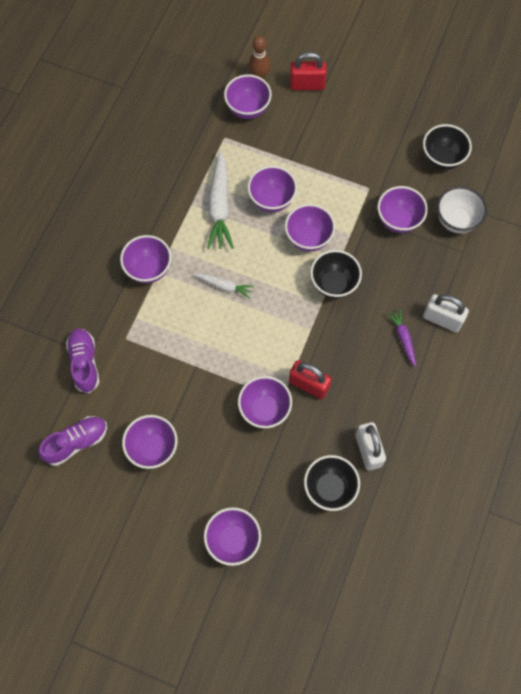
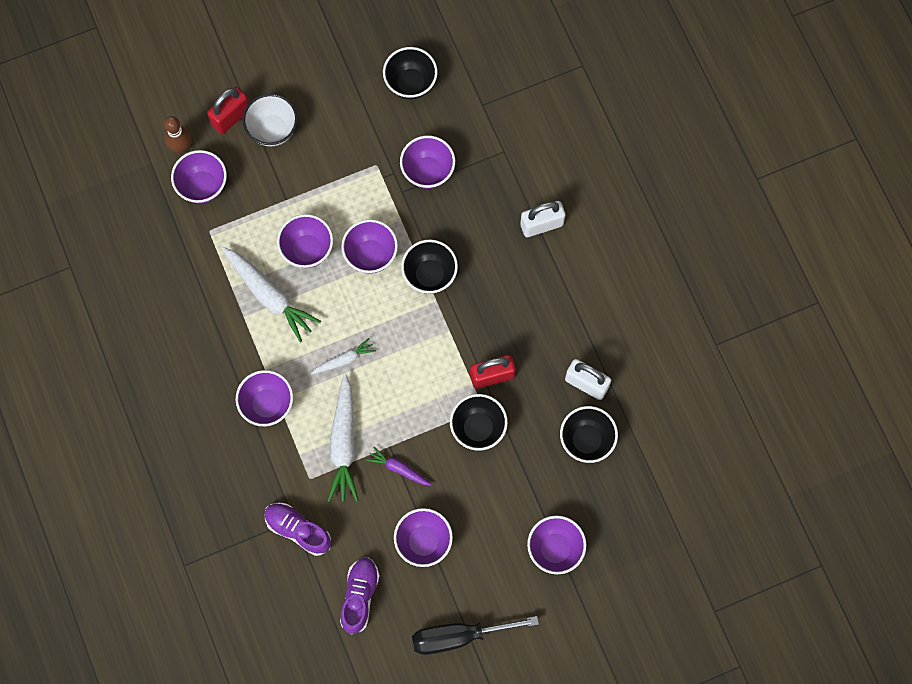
camera: 45 degrees left, 5 degrees up
(110, 533) = (459, 636): none -> black screwdriver
(170, 336) = (344, 443): none -> white carrot
(264, 409) = (478, 428): purple bowl -> black bowl
(403, 338) = (527, 269): purple carrot -> purple carrot (399, 469)
(456, 221) = (474, 129): white bowl -> white bowl (273, 130)

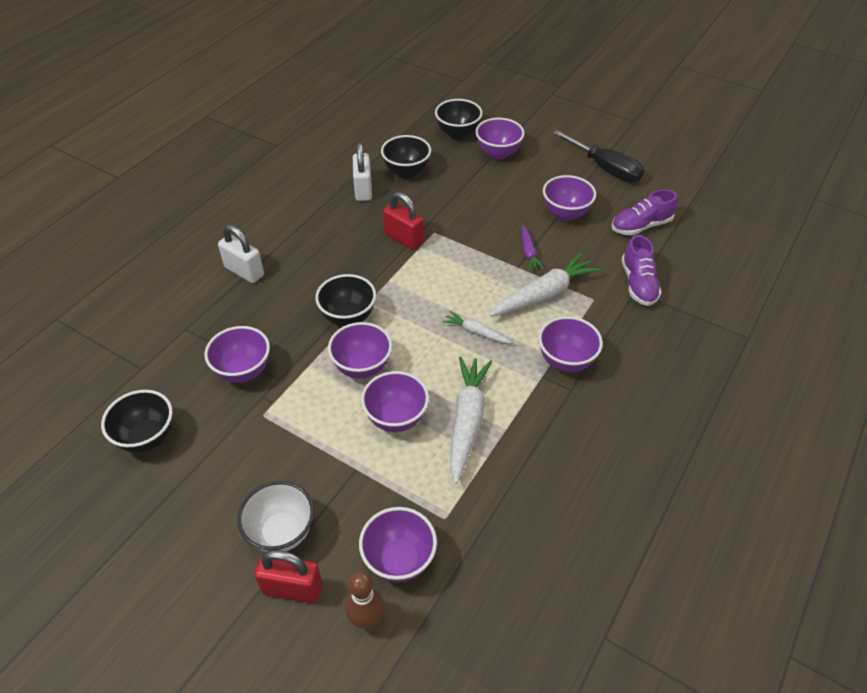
camera: 125 degrees left, 25 degrees down
(478, 428) = (452, 227): black bowl -> black bowl (458, 134)

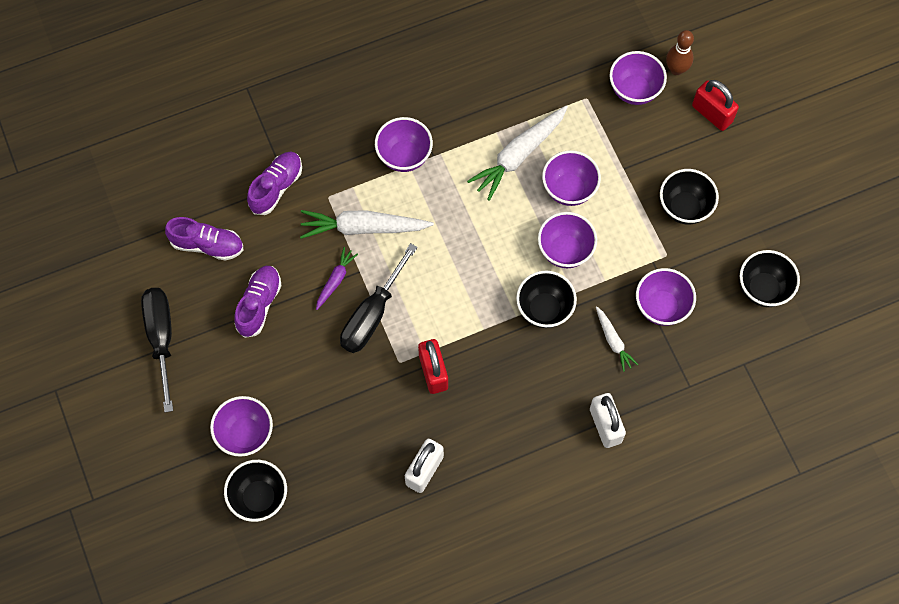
camera: 145 degrees left, 20 degrees up
(282, 533) = (700, 154): white bowl -> none
(406, 172) = (361, 469): black bowl -> black bowl (684, 208)
(476, 332) = (451, 226): white carrot -> white carrot (613, 341)
(480, 247) = (372, 314): none -> black screwdriver
(565, 214) = (259, 304): purple bowl -> purple shoe

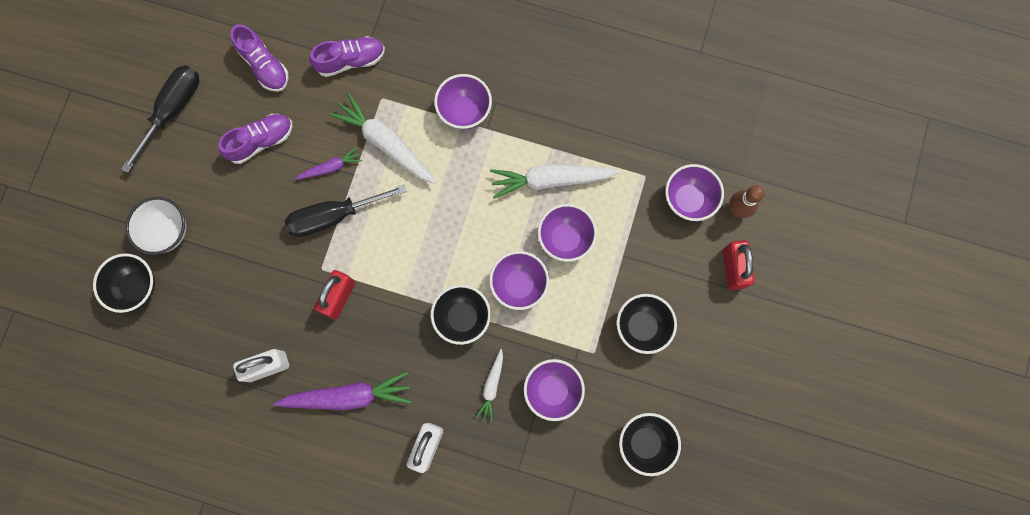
camera: 40 degrees right, 10 degrees up
(245, 434) = (168, 232): purple bowl -> white bowl
(509, 439) = (348, 396): none -> purple carrot

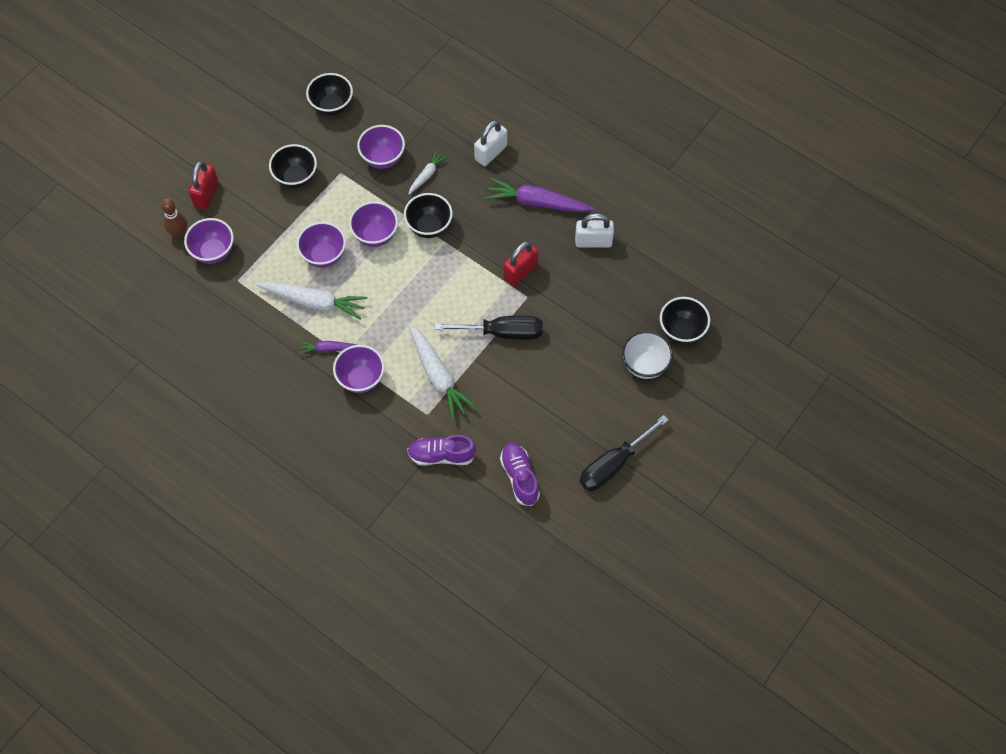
camera: 160 degrees left, 15 degrees down
(261, 141) = (543, 412): purple shoe -> none
(330, 167) = (492, 371): purple carrot -> purple carrot (328, 349)

